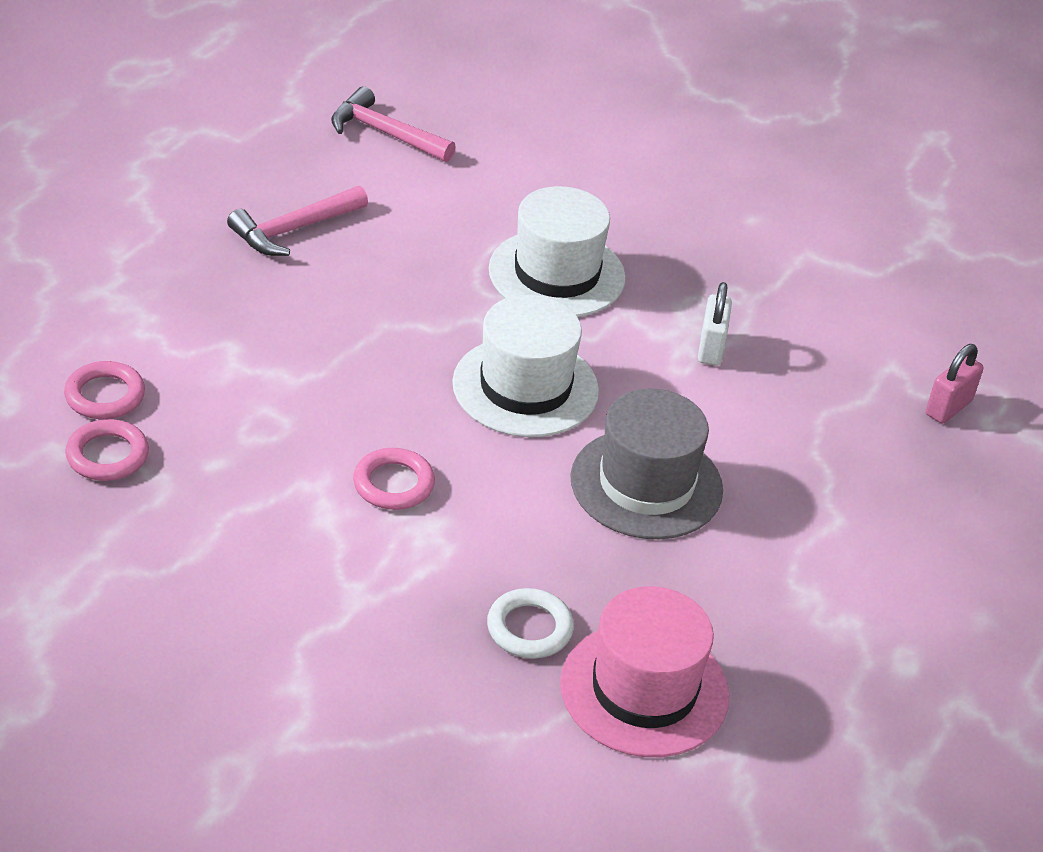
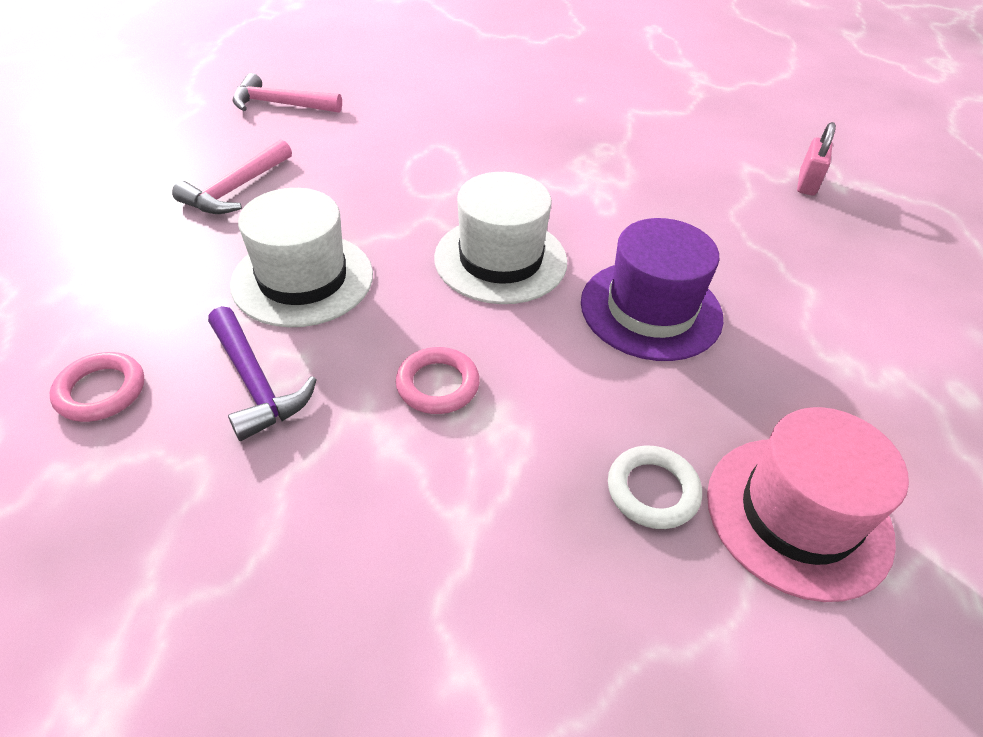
camera: 20 degrees left, 5 degrees up
(107, 455) = (123, 457): pink ring -> none
(235, 431) = (255, 383): none -> purple hammer
(556, 274) = (469, 167): white hat -> white hat (302, 279)
(646, 484) = (651, 309): grey hat -> purple hat
(711, 348) = (618, 189): white padlock -> none

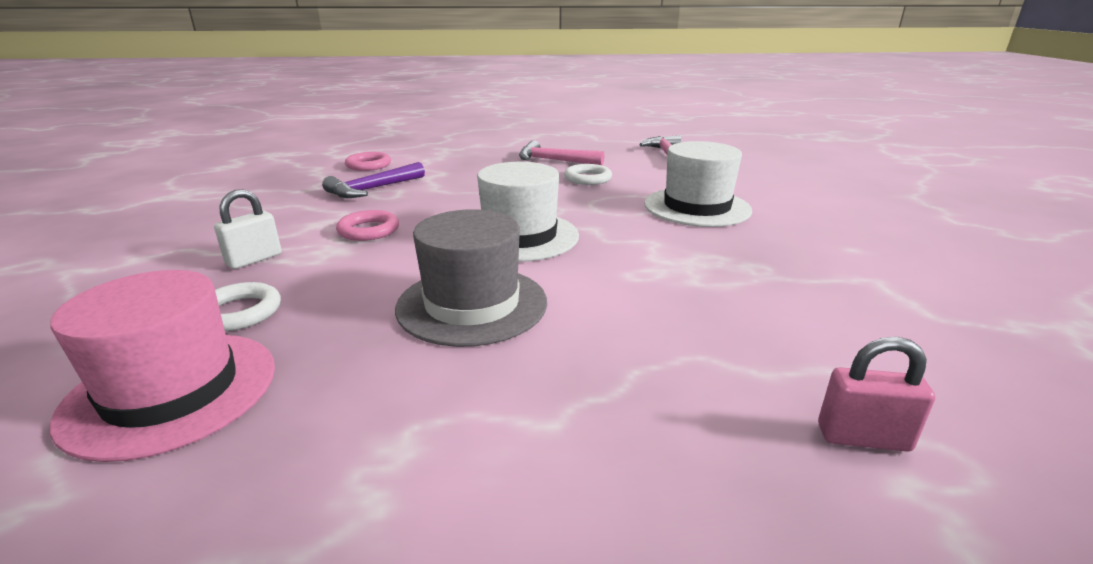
camera: 80 degrees right, 20 degrees down
(302, 279) = (469, 186): white hat -> white hat (696, 207)
(333, 178) = (587, 178): none -> white ring
(505, 501) = (254, 259): none -> white padlock
(651, 309) = (472, 304): purple hat -> grey hat

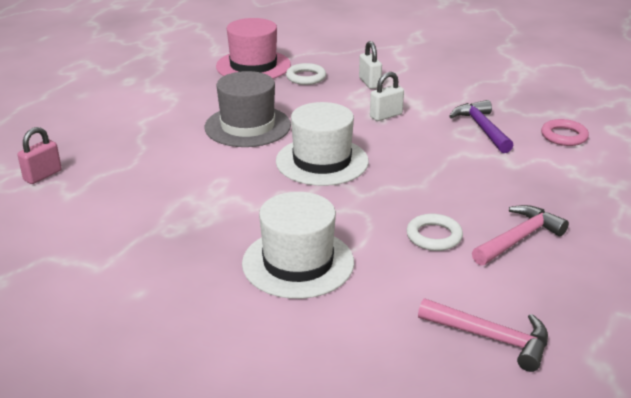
camera: 120 degrees right, 5 degrees up
(368, 230) = (386, 116): pink ring -> white padlock

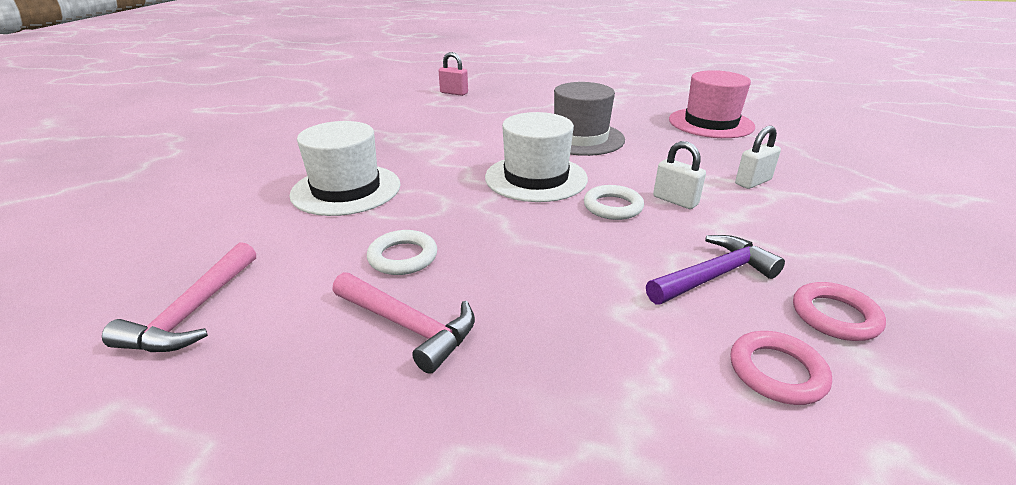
camera: 75 degrees right, 0 degrees up
(306, 77) = (718, 148): white ring -> white ring (613, 207)
(523, 109) = (835, 316): none -> pink ring

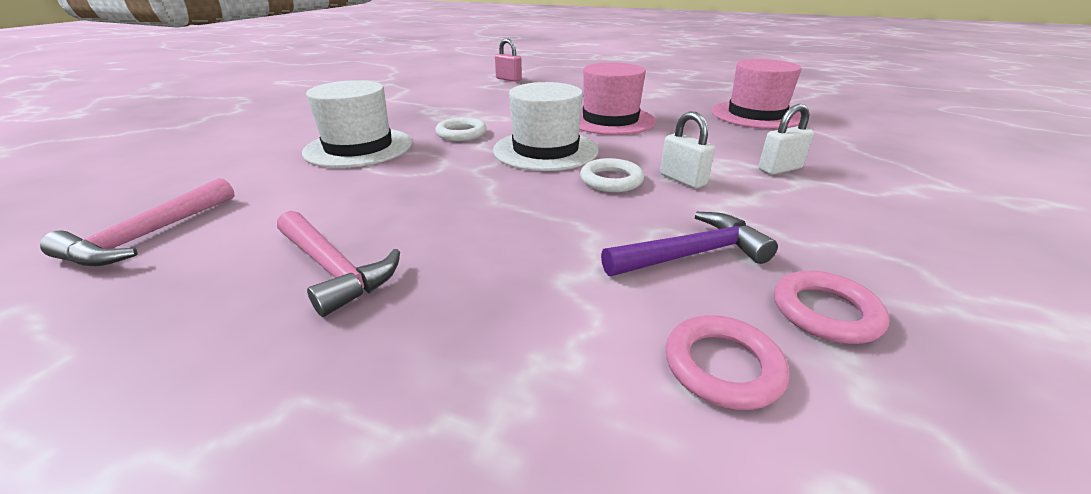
camera: 10 degrees right, 0 degrees up
(403, 257) = (371, 207): white ring -> white ring (461, 133)
(580, 138) = (610, 120): grey hat -> pink hat

